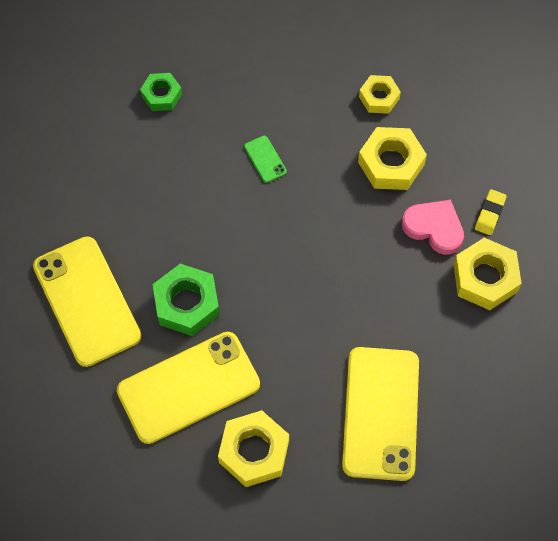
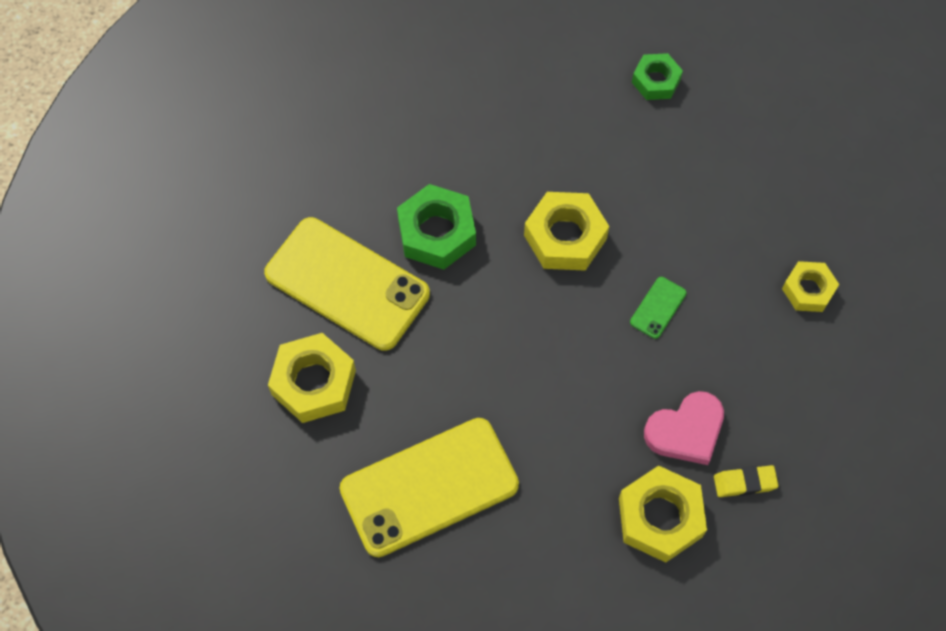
camera: 60 degrees right, 0 degrees up
(87, 301) = (383, 142): yellow phone -> none
(265, 159) = (650, 217): green phone -> green phone (658, 307)
(391, 163) = (734, 345): yellow nut -> yellow nut (565, 237)
(434, 228) = (686, 431): pink heart -> pink heart turned 60 degrees clockwise

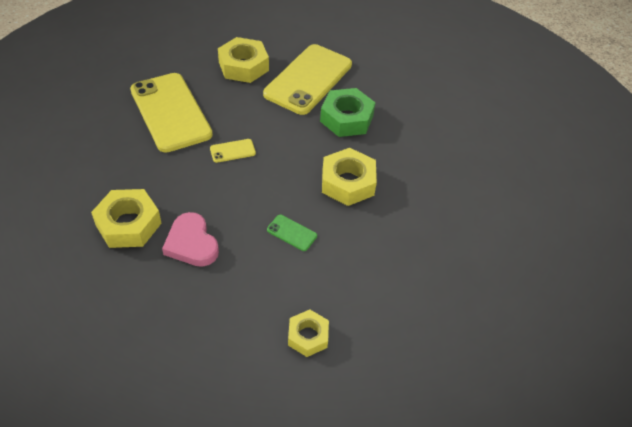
camera: 85 degrees right, 15 degrees down
(511, 389) = (232, 151): none -> yellow phone
(656, 81) = (492, 243): green nut -> none
(744, 483) = (145, 277): yellow eraser -> none

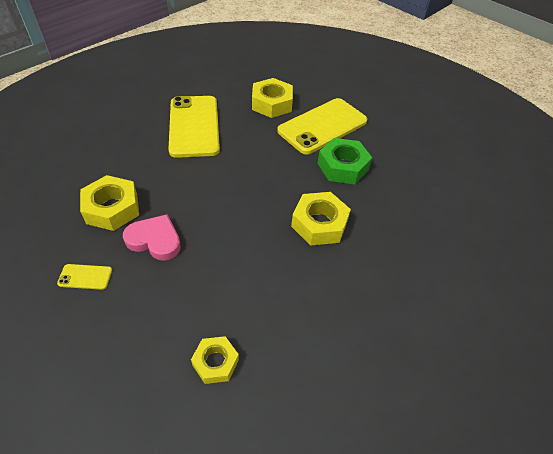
camera: 20 degrees right, 0 degrees up
(191, 243) = (155, 240): pink heart -> pink heart turned 120 degrees clockwise
(232, 151) = (229, 169): yellow phone -> yellow phone (85, 277)
(292, 233) = (247, 256): green phone -> none

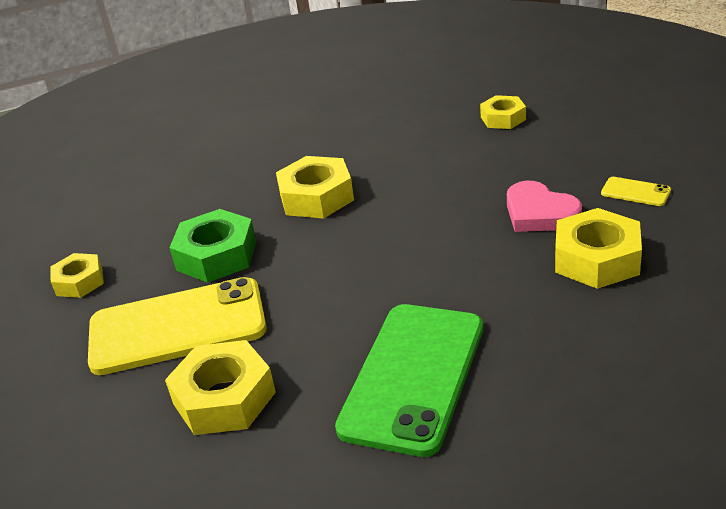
camera: 145 degrees left, 15 degrees down
(194, 126) = (413, 377): yellow phone -> green phone
(400, 137) = (79, 282): none -> yellow nut

